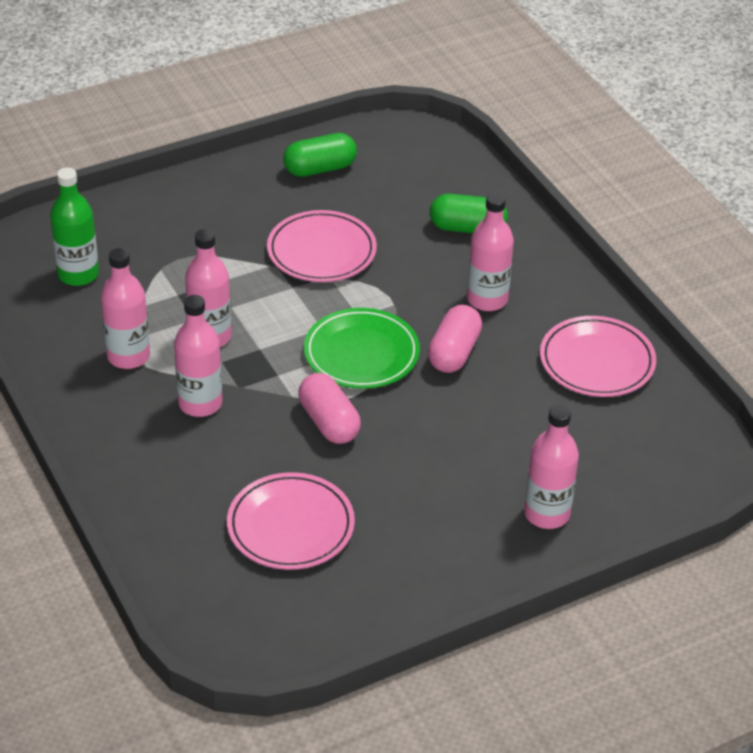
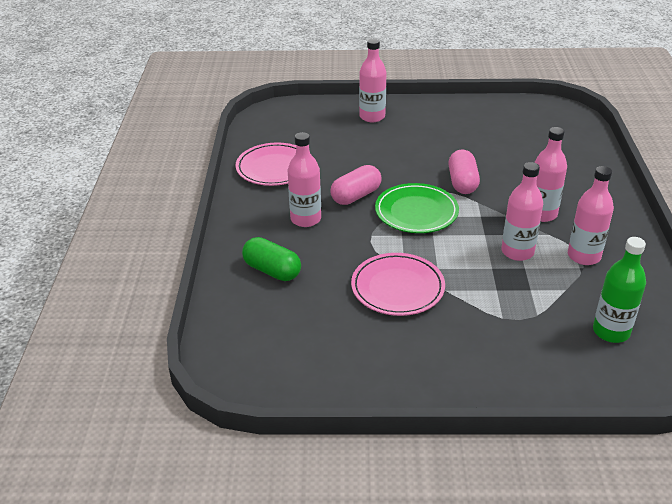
camera: 150 degrees left, 5 degrees down
(290, 526) = (513, 145): pink plate -> none
(320, 169) = (348, 364): green capsule -> none

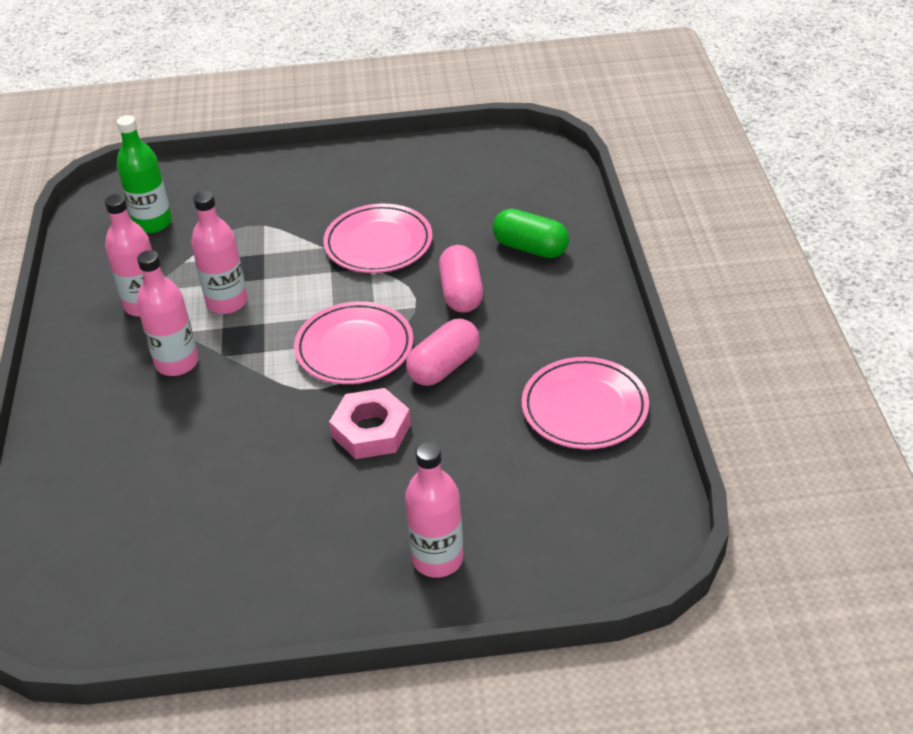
camera: 175 degrees right, 5 degrees up
(305, 219) = (508, 321): pink bottle -> none
(405, 168) = (371, 430): none -> pink nut
(416, 212) = (354, 348): green plate -> pink plate
(462, 182) = (281, 408): pink capsule -> pink capsule (461, 293)

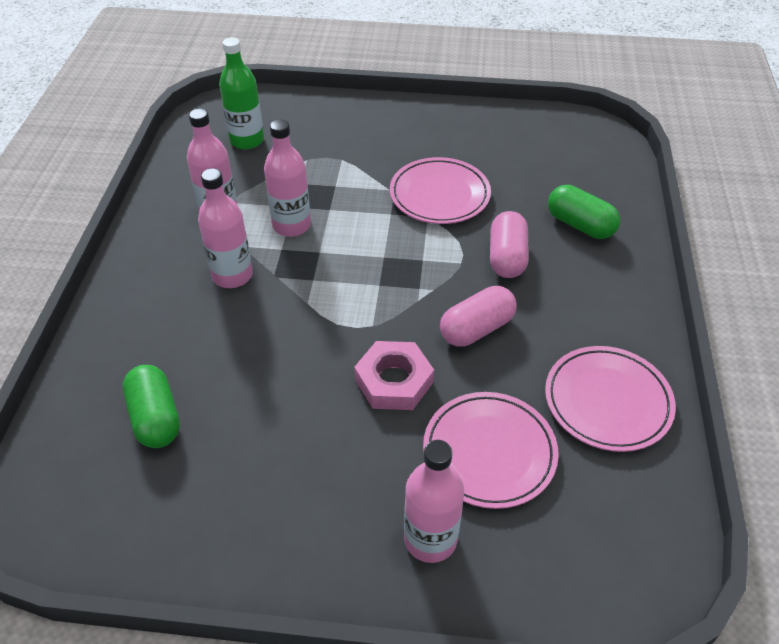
camera: 10 degrees right, 5 degrees up
(136, 510) = (156, 418): none -> green capsule
(354, 348) = (396, 293): pink plate -> pink plate (489, 452)

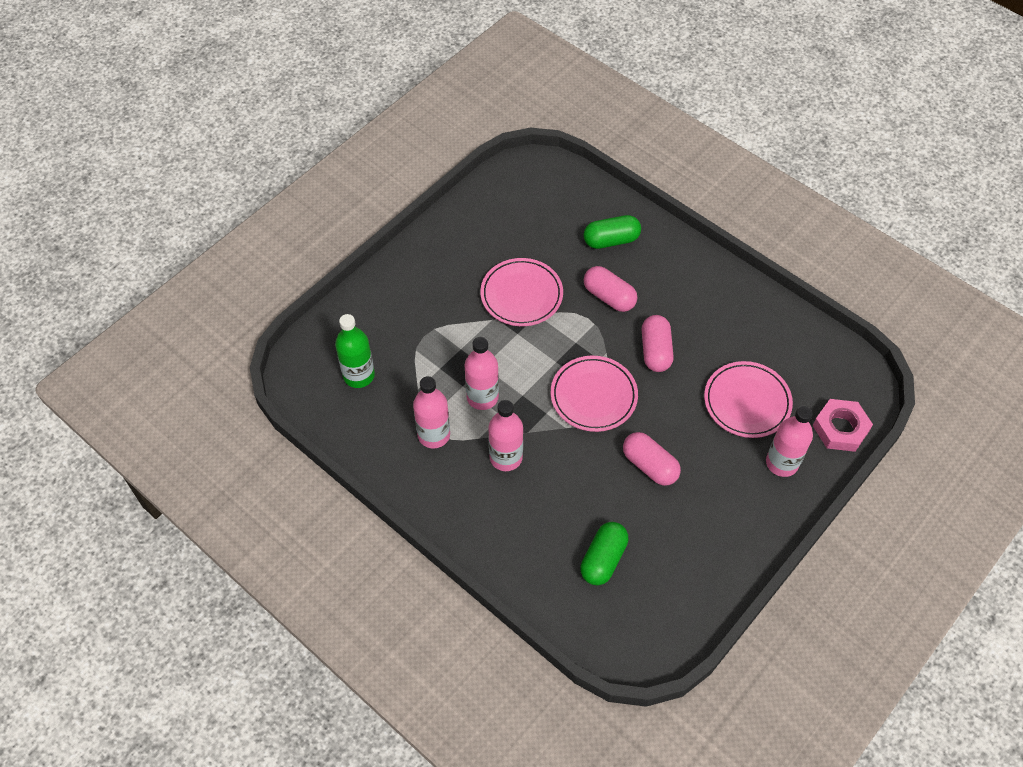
camera: 55 degrees left, 10 degrees up
(156, 418) = (603, 559): green capsule -> green capsule turned 75 degrees counterclockwise
(315, 399) = (649, 465): none -> pink capsule
(394, 381) = (665, 417): pink nut -> pink nut (840, 428)
(607, 401) = (752, 325): pink plate -> pink plate (593, 396)

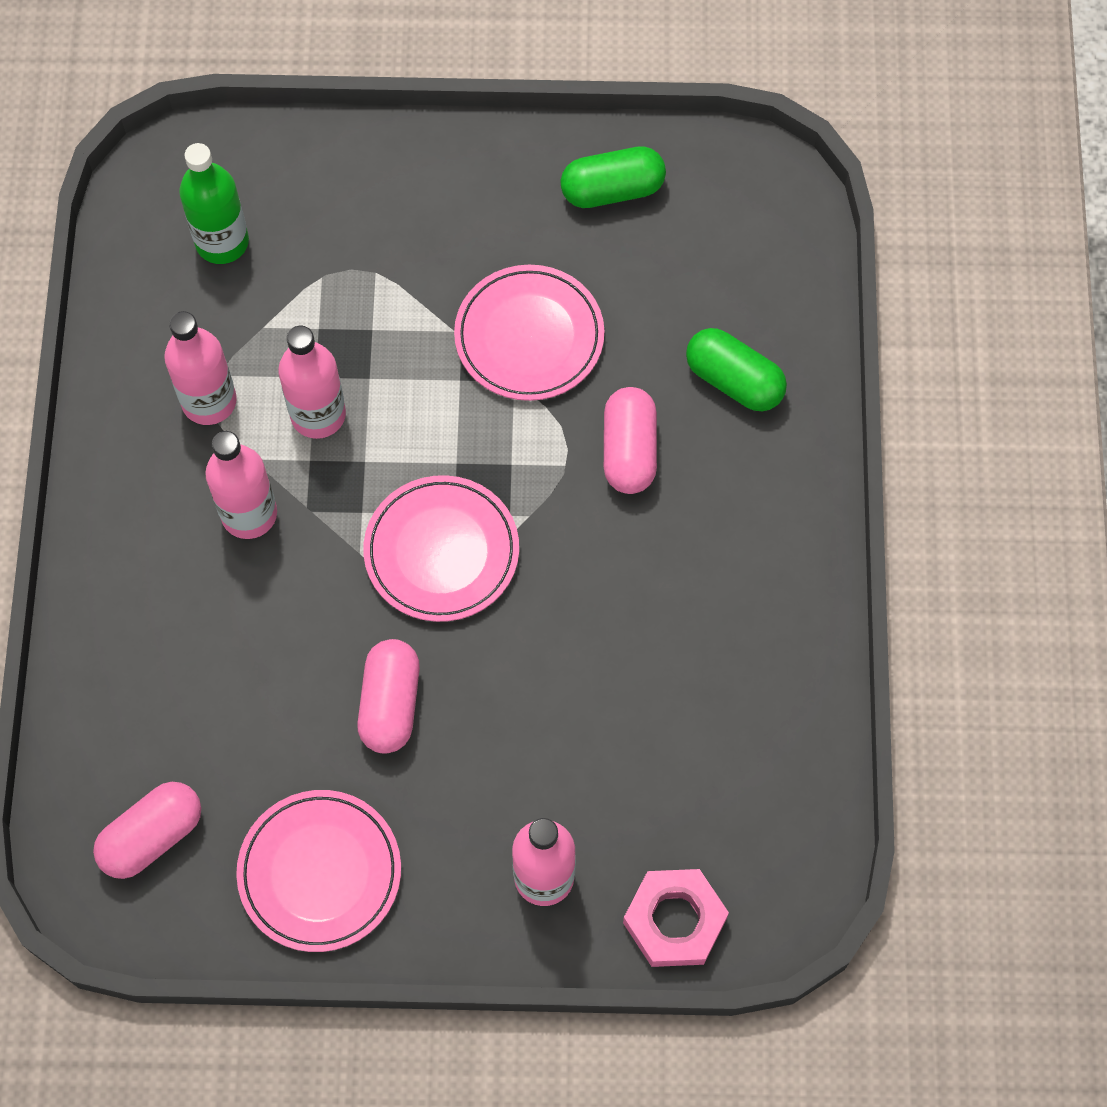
camera: 50 degrees right, 10 degrees up
(603, 559) = (195, 747): green capsule -> green capsule (612, 190)
(655, 351) = (589, 578): pink capsule -> pink capsule (152, 836)
(747, 402) = (609, 760): pink plate -> pink plate (320, 872)

